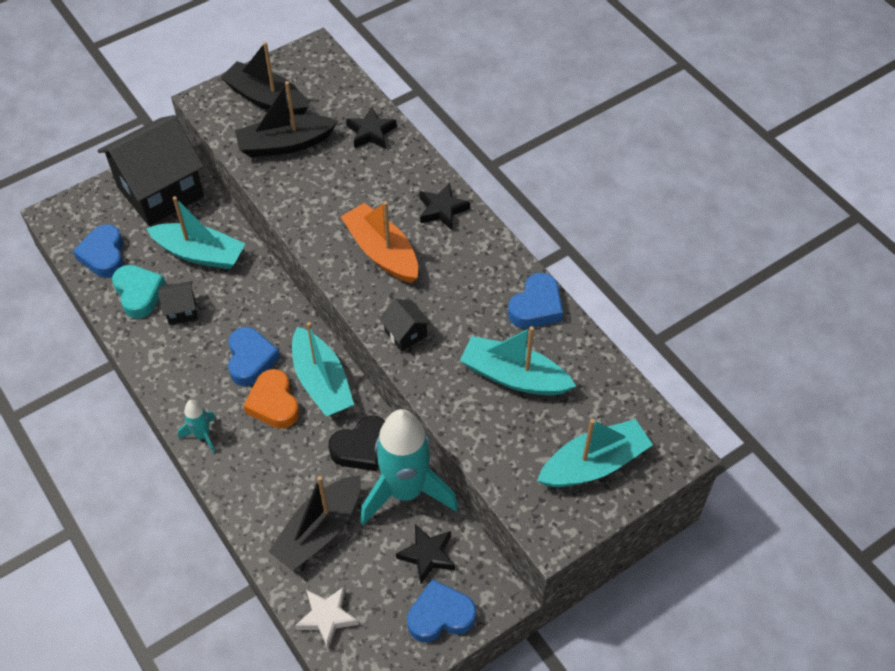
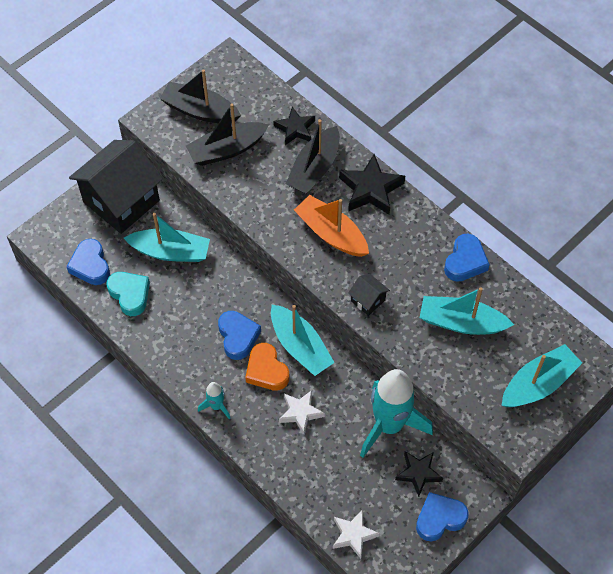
camera: 10 degrees left, 5 degrees up
(182, 310) = (169, 303): black house -> none
(301, 459) = (300, 413): none -> white star
(319, 530) = (330, 468): black boat -> black boat (314, 169)
(361, 448) = (346, 396): black heart -> none
(442, 210) = (370, 189): black star -> black star, size x1.52

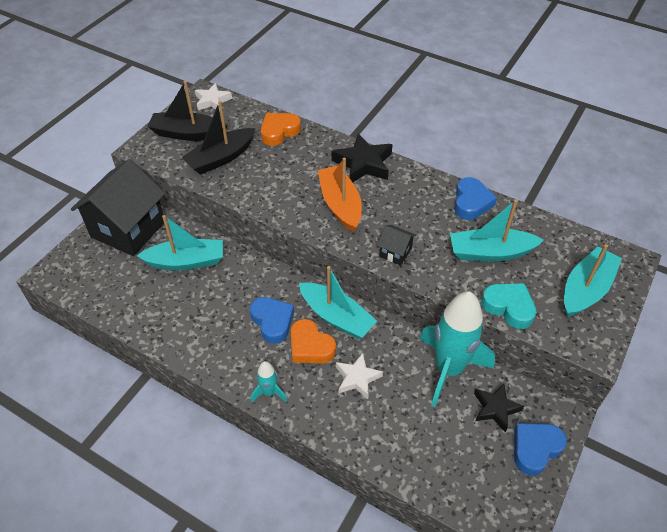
camera: 15 degrees left, 10 degrees down
(90, 265) = (108, 289): blue heart -> none
(130, 294) = (154, 307): turquoise heart -> turquoise heart (508, 307)
(295, 129) = (279, 132): black star -> orange heart
(314, 169) = (307, 158): black boat -> none
(331, 233) = (340, 204): orange boat -> orange boat turned 45 degrees clockwise
(353, 535) = (455, 490): white star -> white star (212, 101)

